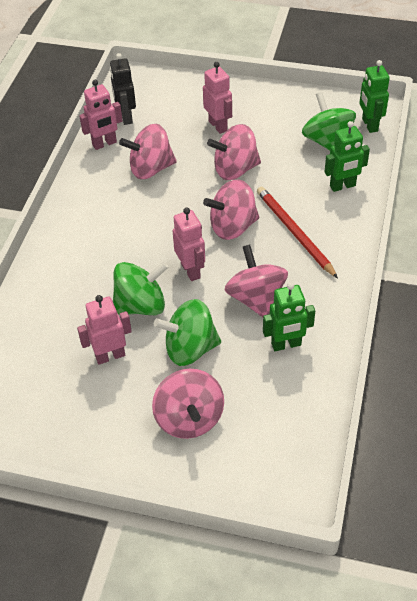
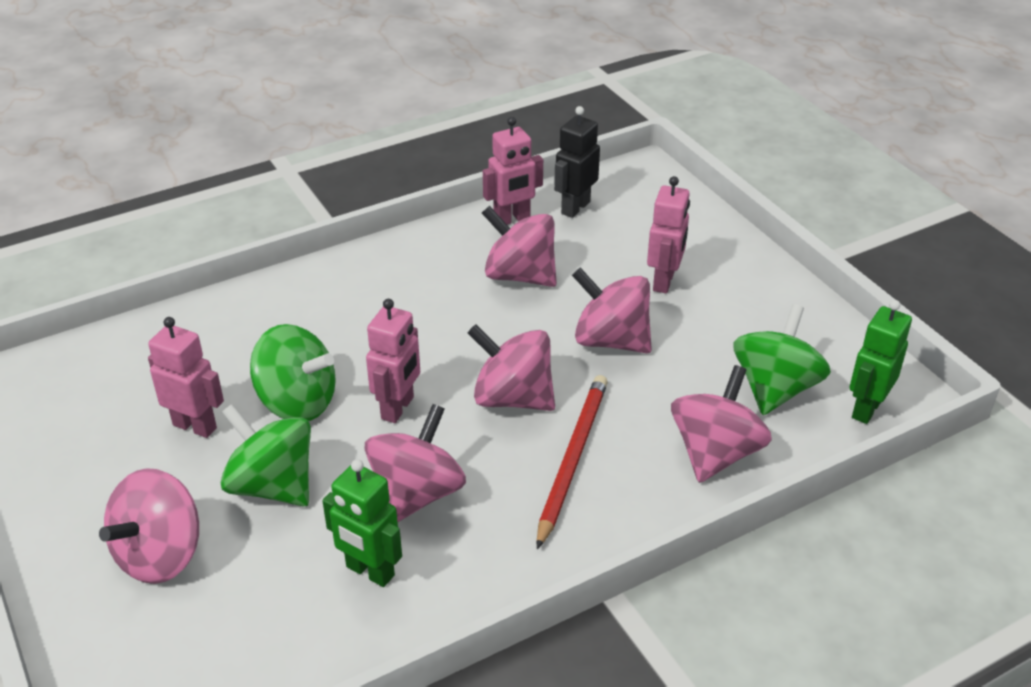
camera: 45 degrees right, 10 degrees down
(104, 144) = (512, 219): pink robot -> pink robot turned 45 degrees counterclockwise
(342, 186) = (715, 453): green robot -> pink spinning top

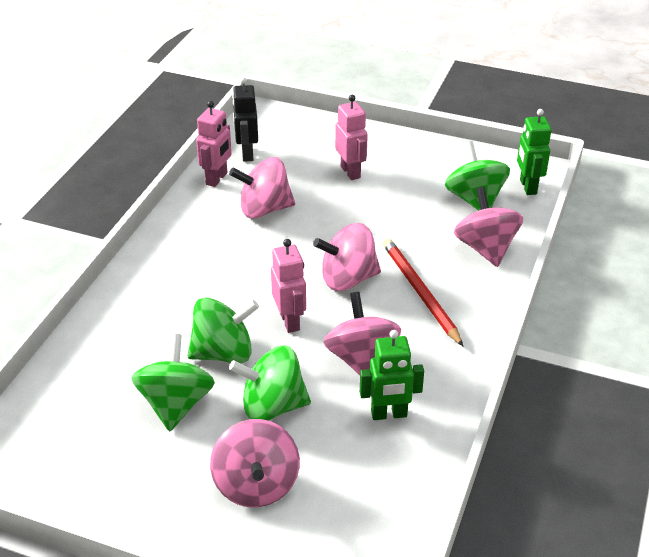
camera: 40 degrees left, 0 degrees up
(195, 426) = (176, 404): pink robot -> green spinning top
(611, 340) = (362, 219): pink spinning top -> none

